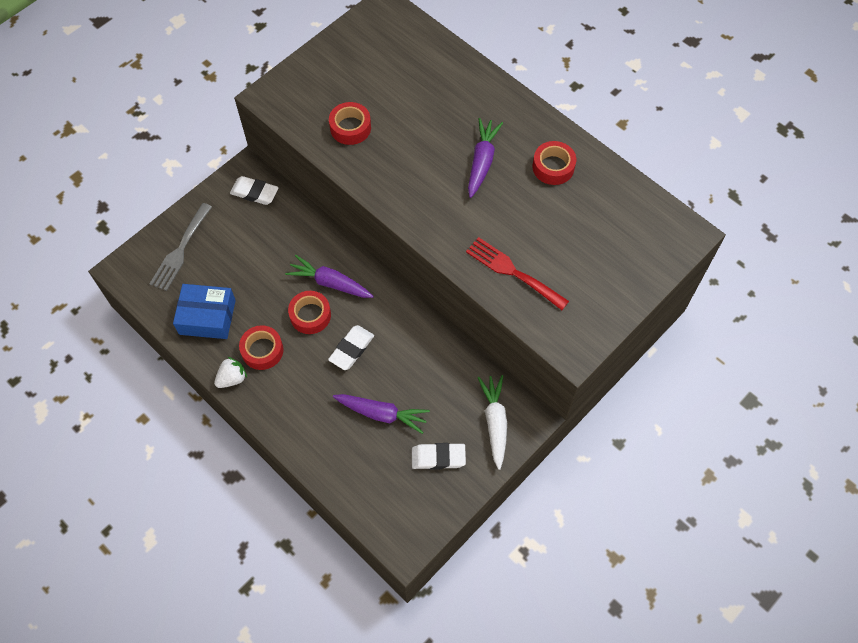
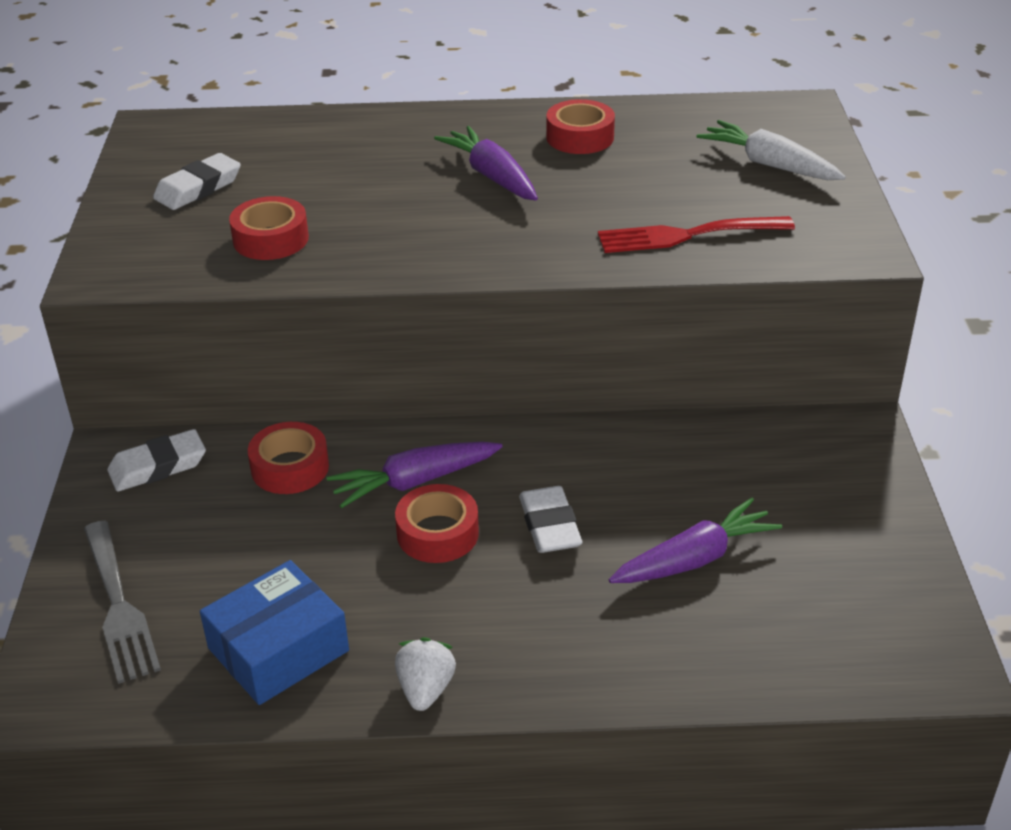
camera: 45 degrees left, 25 degrees down
(262, 350) = (424, 622): red tape -> red tape (290, 467)
(438, 457) = (831, 545): white eraser -> white eraser (198, 188)
(495, 422) = (833, 460): white carrot -> white carrot (769, 164)

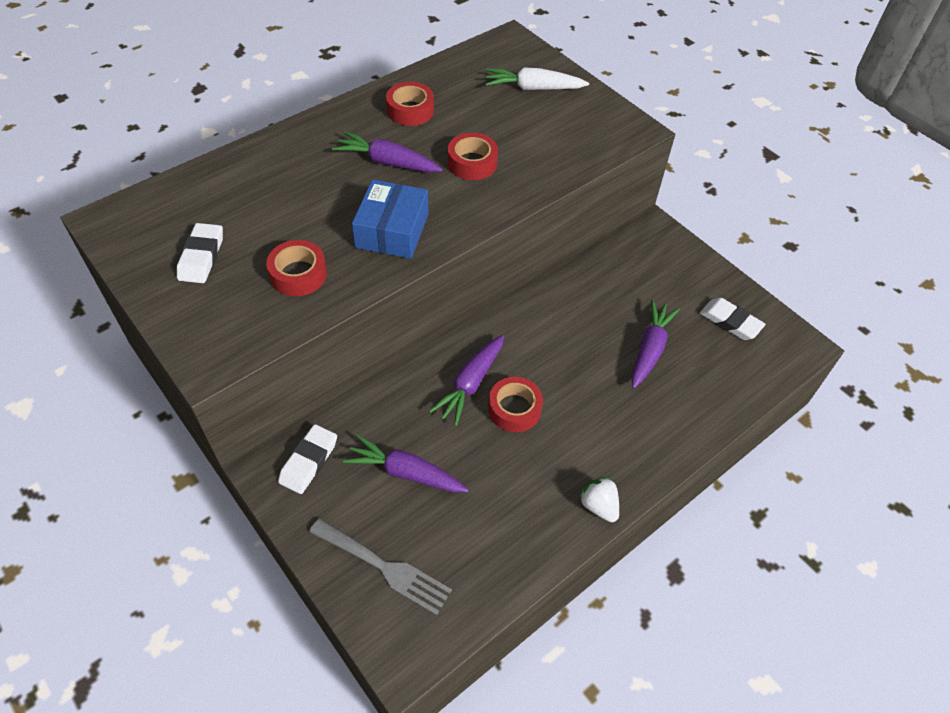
camera: 40 degrees left, 15 degrees up
(243, 530) = (405, 472): none -> purple carrot
(278, 649) = (502, 533): blue box -> blue box (392, 231)
(290, 467) = (391, 415): red tape -> red tape (472, 163)
(550, 525) = (565, 370): white eraser -> white eraser (730, 322)
(686, 235) = (539, 158): red fork -> none

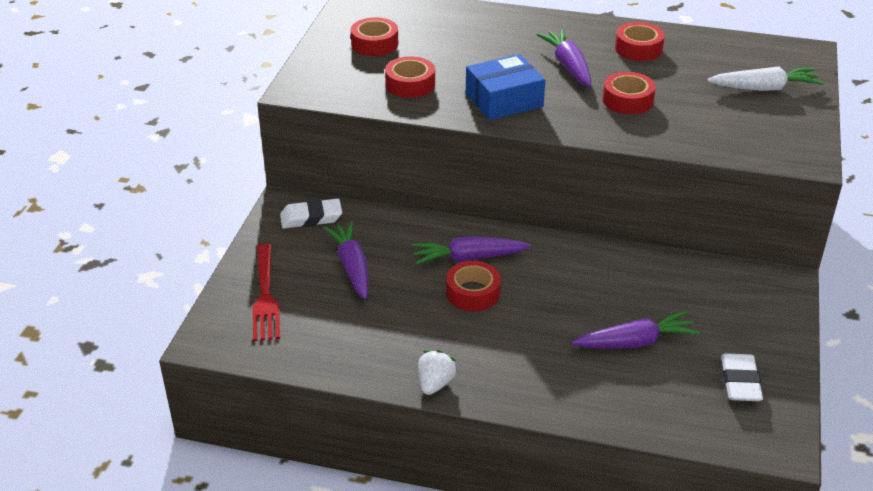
camera: 55 degrees right, 15 degrees down
(202, 257) = (374, 44): white eraser -> red tape
(384, 567) = (265, 296): grey fork -> red fork
(533, 88) = (764, 88): white carrot -> white carrot turned 120 degrees clockwise

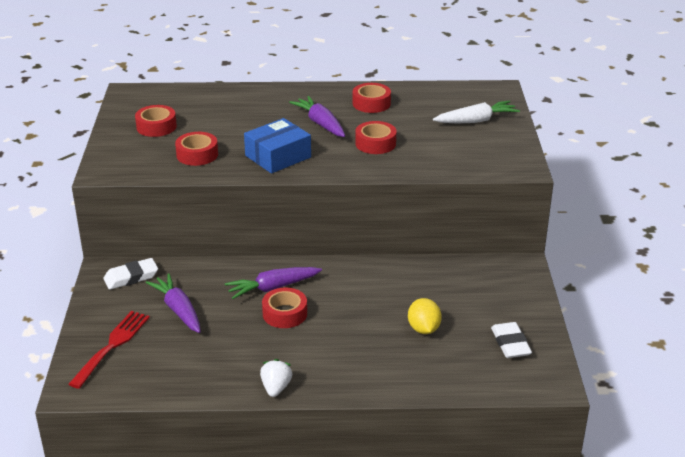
camera: 15 degrees left, 5 degrees down
(265, 296) = (112, 346): red fork -> red fork turned 135 degrees counterclockwise
(635, 342) = (423, 329): purple carrot -> yellow lemon

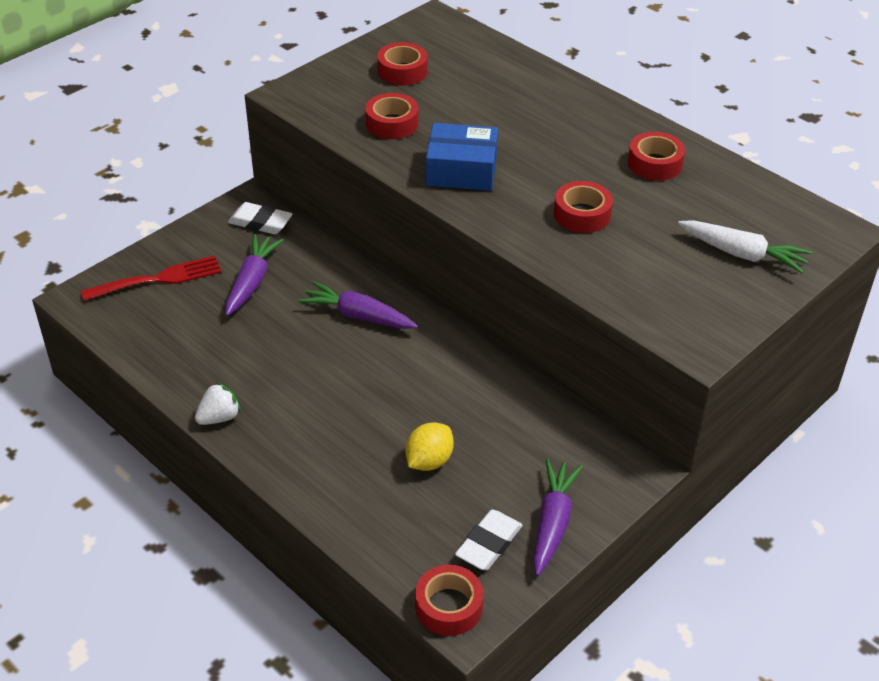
camera: 45 degrees right, 10 degrees up
(285, 314) = (330, 350): red tape -> red tape (448, 606)
(320, 123) = (562, 157): purple carrot -> purple carrot (552, 522)

